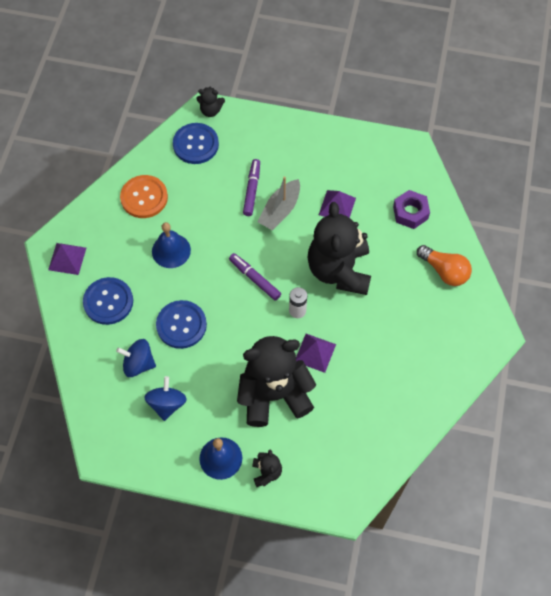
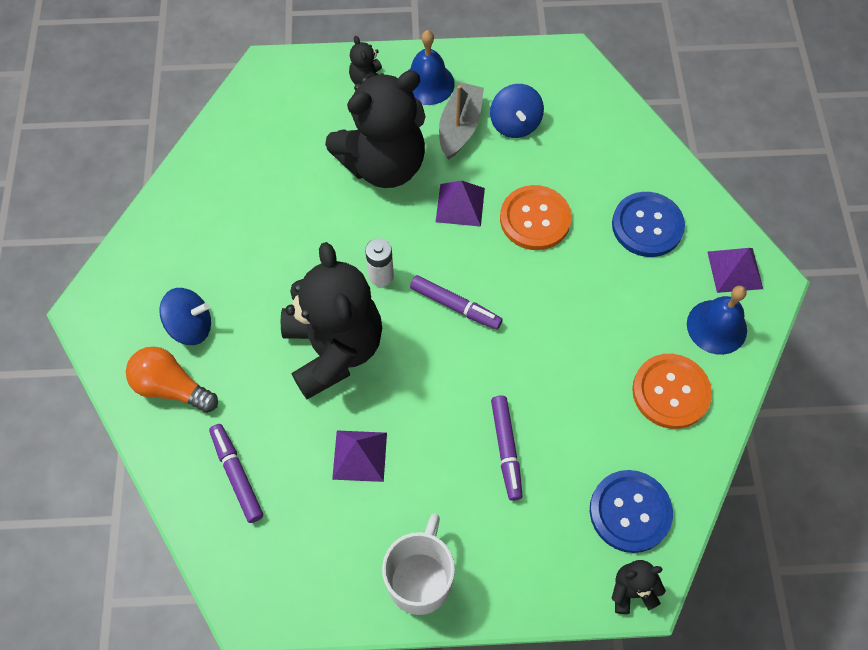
camera: 165 degrees right, 0 degrees up
(138, 363) = (570, 160): blue spinning top -> blue spinning top (191, 326)
(171, 250) = (592, 318): blue bell -> blue bell (716, 327)
(181, 325) = (535, 219): blue button -> orange button
(280, 210) = (450, 425): grey boat -> grey boat (460, 127)
(315, 352) = (342, 226): purple pyramid -> purple pyramid (460, 205)
(319, 140) = (420, 579): none -> white mug
(410, 212) = (237, 475): purple nut -> purple marker

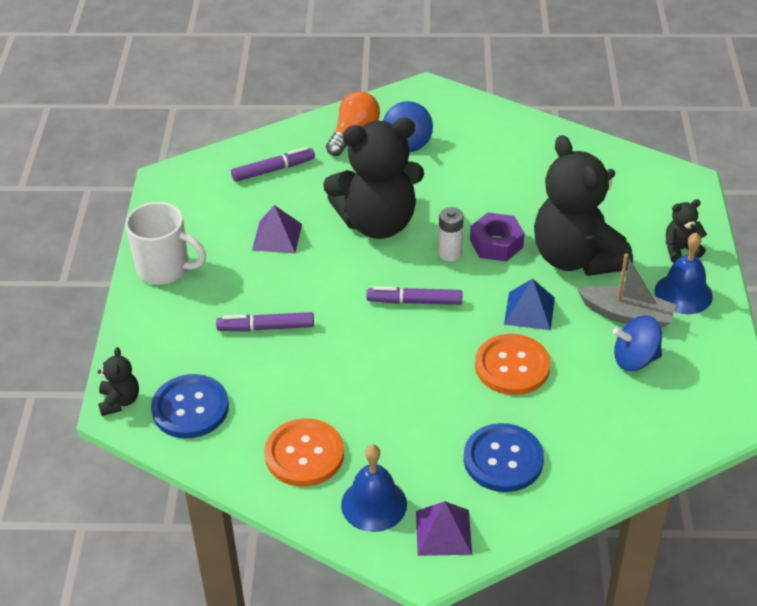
camera: 95 degrees right, 20 degrees down
(365, 233) = (496, 243): none -> purple nut
(455, 306) = (414, 302): purple marker -> purple marker turned 60 degrees clockwise
(460, 205) = (529, 310): purple pyramid -> blue pyramid

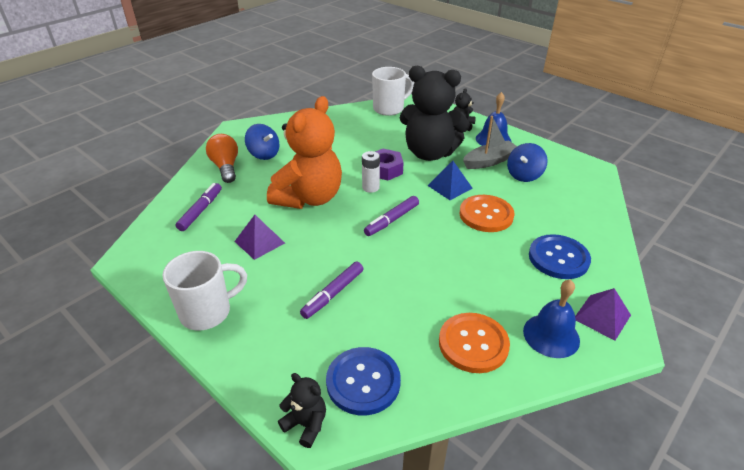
camera: 50 degrees left, 5 degrees down
(377, 223) = (309, 198): black teddy bear -> orange teddy bear
(630, 169) = (389, 108): none -> white mug

